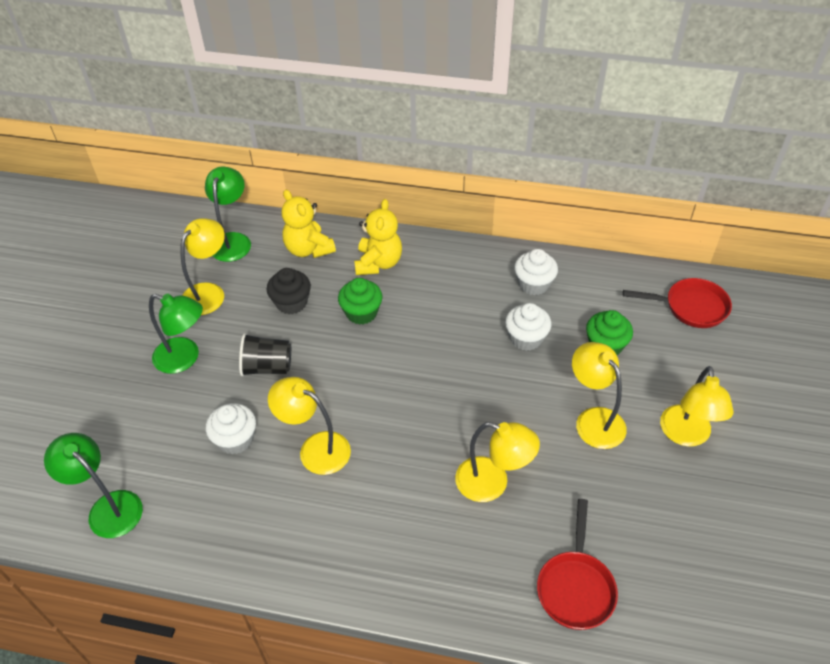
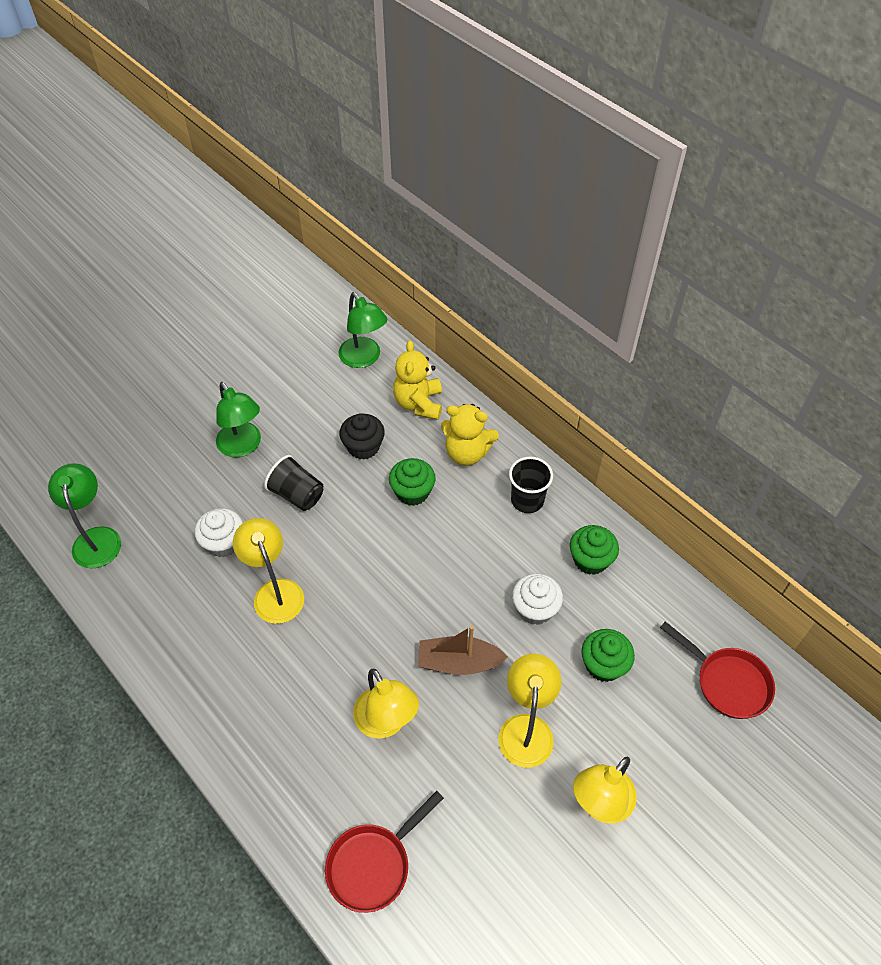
camera: 35 degrees right, 5 degrees up
(209, 292) = (307, 397): yellow lamp -> none
(232, 240) = (364, 359): green lamp -> green lamp turned 105 degrees clockwise
(378, 263) = (467, 453): yellow teddy bear -> yellow teddy bear turned 60 degrees clockwise
(453, 270) = (527, 500): none -> black cup
(506, 407) = (458, 662): none -> brown boat
(533, 284) = (590, 560): white cupcake -> green cupcake

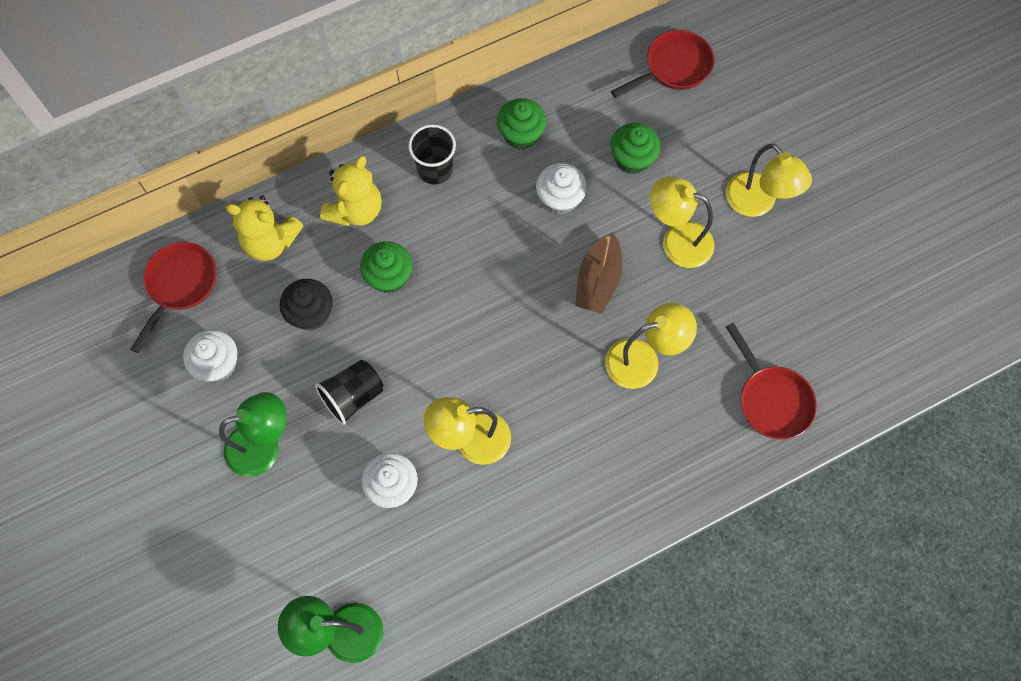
camera: 75 degrees left, 15 degrees up
(305, 399) = (217, 364): none -> white cupcake
(364, 359) = (180, 285): green lamp -> red pan

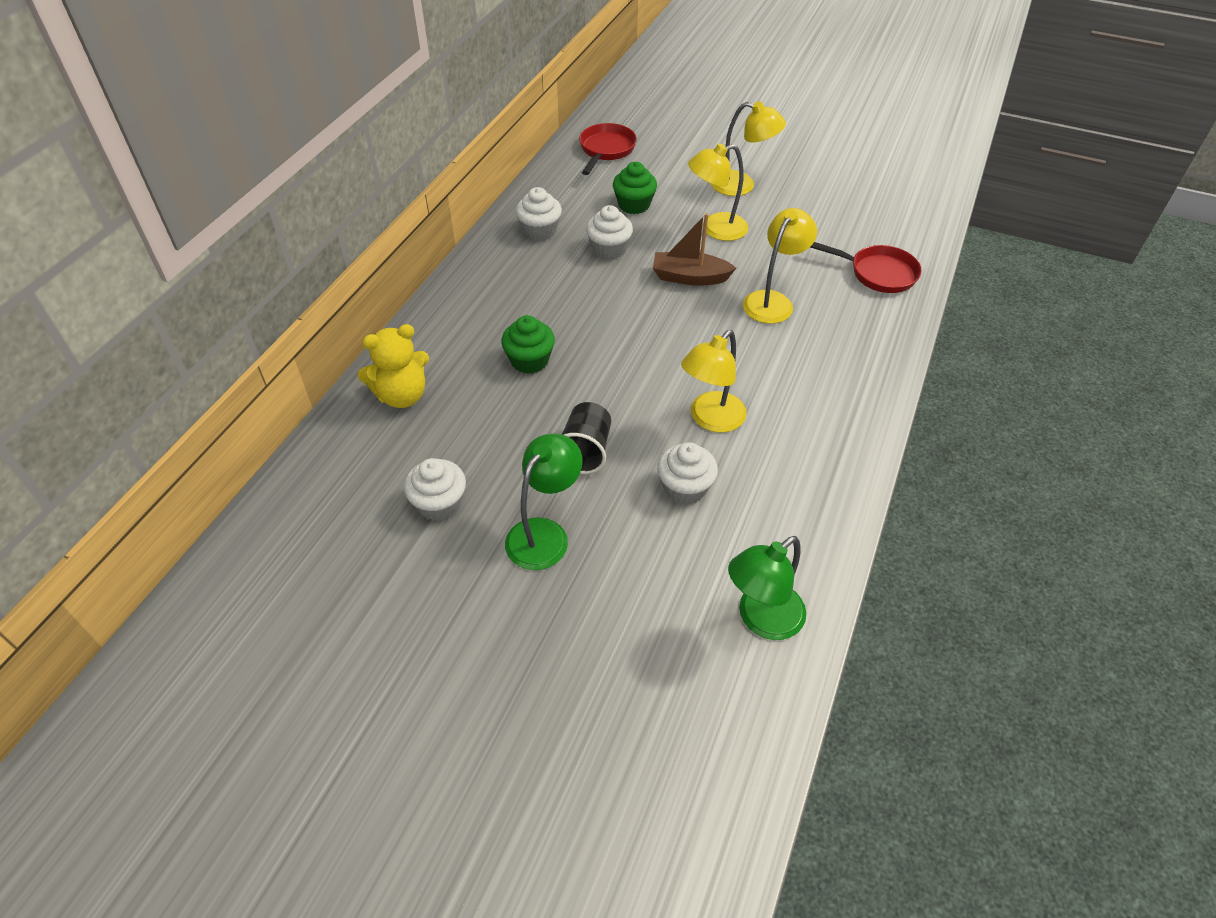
camera: 40 degrees left, 20 degrees down
(180, 285) = (344, 471): red pan -> none
(311, 313) = (489, 420): black cupcake -> none
(356, 210) = (456, 337): yellow teddy bear -> none
(435, 169) = (496, 281): black cup -> none
(521, 134) = (540, 231): green cupcake -> white cupcake
(598, 281) = (689, 277): brown boat -> brown boat turned 120 degrees clockwise

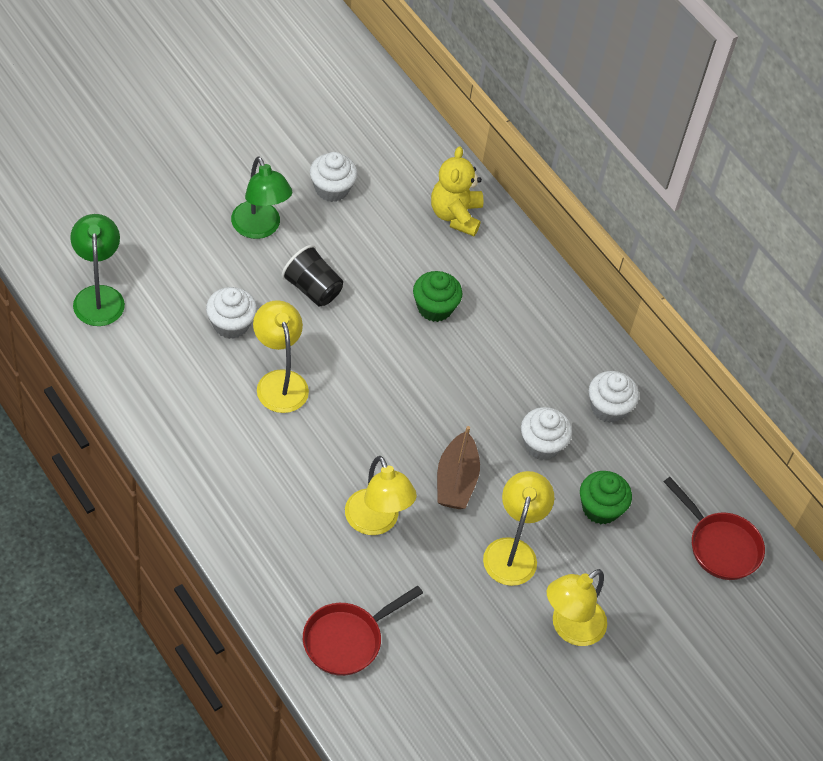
camera: 115 degrees right, 5 degrees up
(689, 277) = (456, 481): brown boat -> brown boat turned 150 degrees clockwise

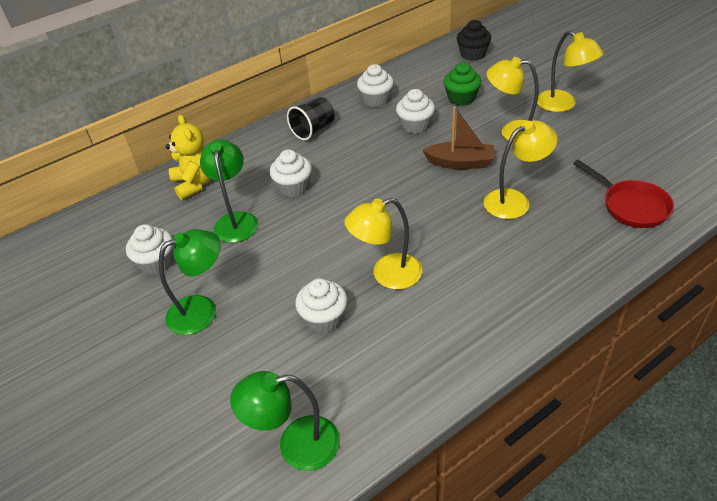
camera: 80 degrees left, 10 degrees down
(312, 289) = (277, 263): black cup -> black cup (313, 130)
(385, 253) = (236, 220): none -> green lamp
(434, 308) = (294, 187): green cupcake -> white cupcake
(455, 215) = (195, 183): yellow teddy bear -> yellow teddy bear turned 120 degrees counterclockwise
(720, 545) = (472, 54): red pan -> black cupcake

